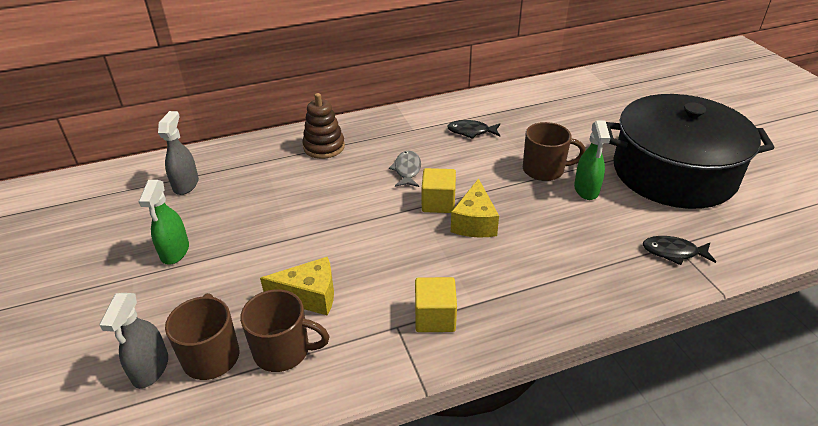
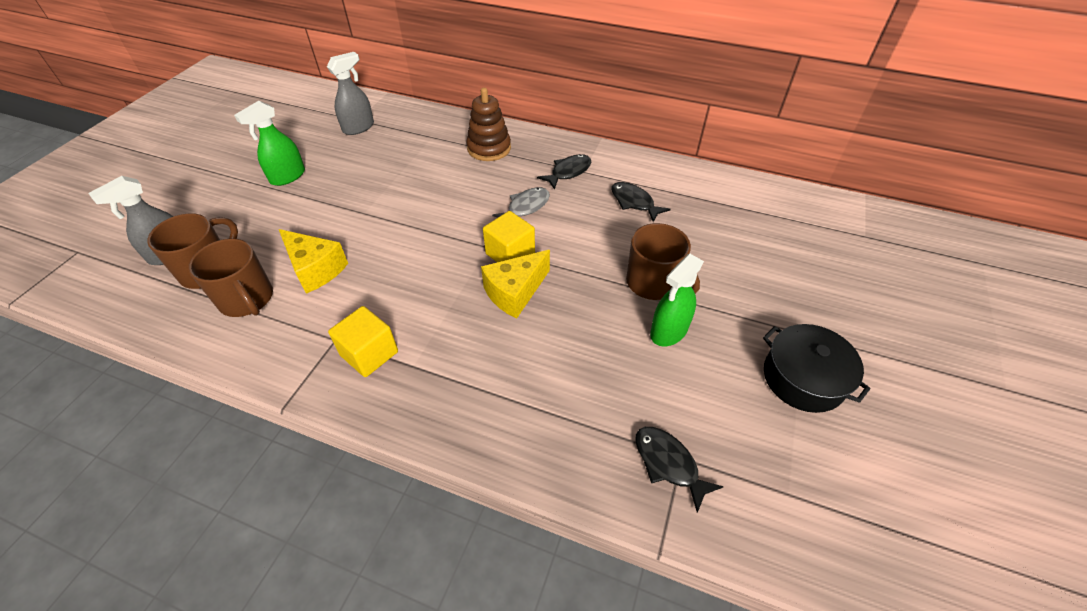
camera: 40 degrees right, 10 degrees up
(404, 134) = (568, 172): none -> black fish
(673, 172) = (803, 378): black pot -> black pot, size x0.46

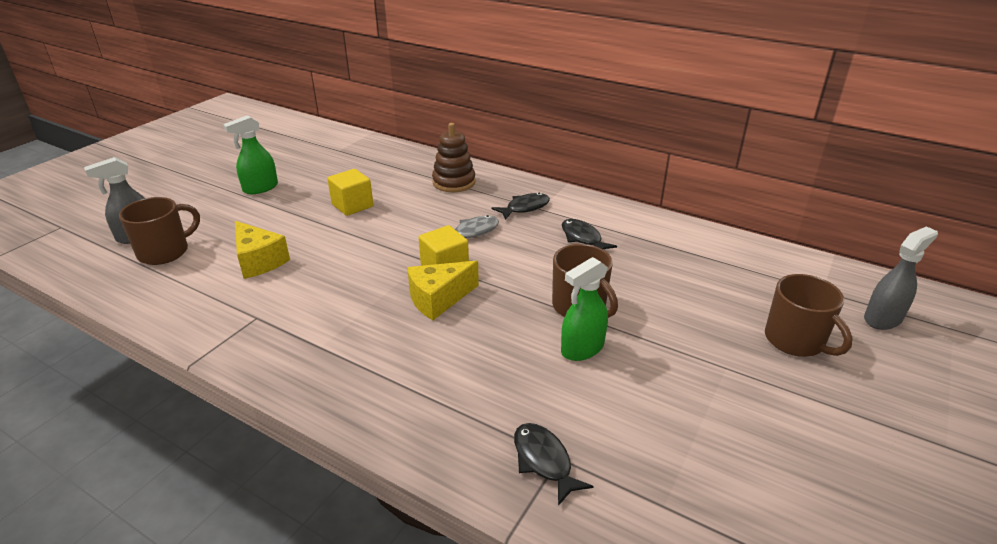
camera: 10 degrees right, 15 degrees down
(247, 299) = (190, 277): brown mug -> brown mug (795, 341)
(358, 127) = (338, 156): grey spray bottle -> grey spray bottle (883, 319)
(369, 353) = (283, 332): yellow cube -> yellow cube (352, 205)
(803, 378) = (713, 406): black pot -> none

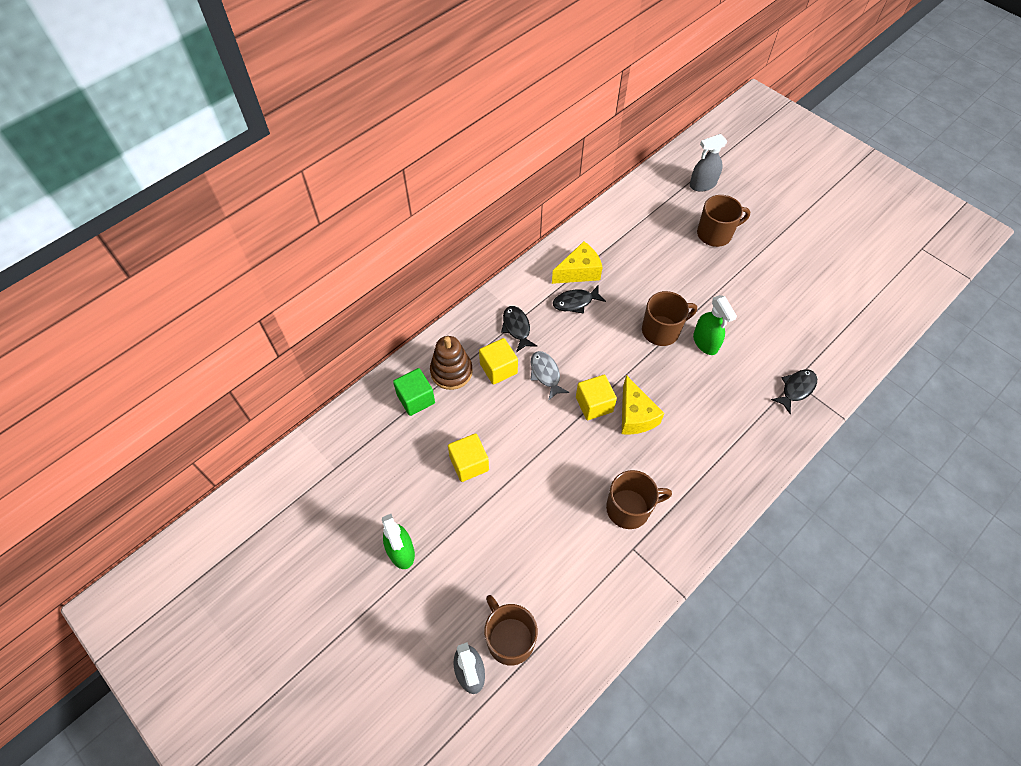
camera: 75 degrees left, 25 degrees up
(259, 261) = (548, 549): yellow cheese -> yellow cheese (579, 272)
(309, 309) = (629, 508): none -> brown mug
(417, 171) = (416, 399): none -> green cube
(468, 205) = (498, 368): none -> yellow cube
(544, 461) = (796, 389): black fish -> black fish turned 150 degrees clockwise
(883, 319) = (702, 185): grey spray bottle -> grey spray bottle turned 90 degrees counterclockwise

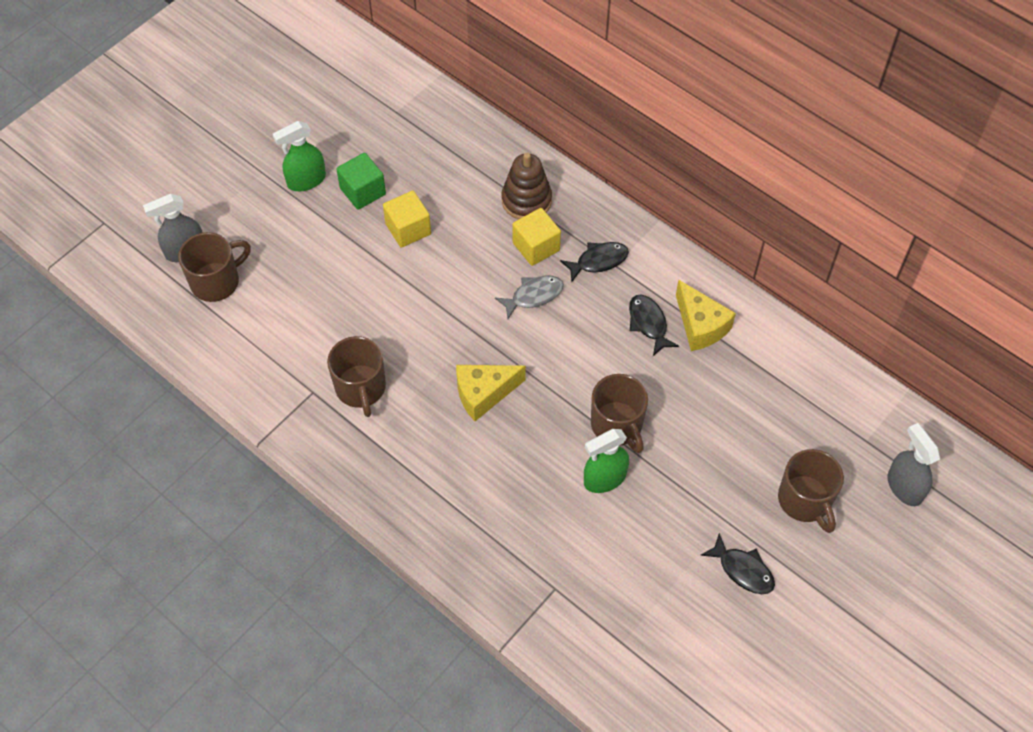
camera: 85 degrees right, 0 degrees up
(416, 399) = (486, 171): green cube -> green cube (363, 191)
(594, 404) = (495, 349): yellow cube -> none
(796, 389) = (542, 589): black fish -> black fish (743, 570)

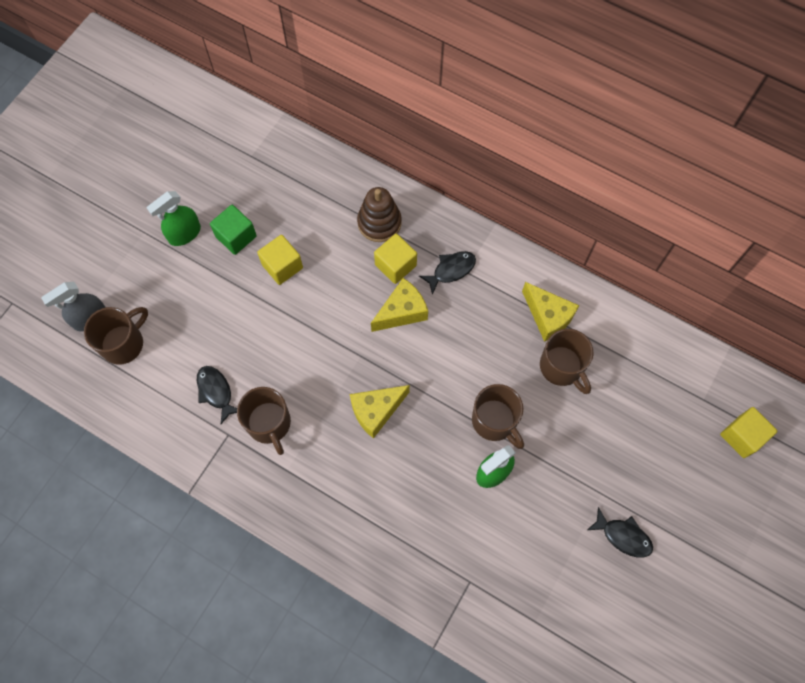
camera: 10 degrees left, 10 degrees up
(533, 296) = (402, 312): grey fish -> yellow cheese
(648, 323) = (504, 322): black fish -> black fish (216, 392)
(805, 500) = (663, 463): brown mug -> brown mug (562, 367)
(904, 487) = (742, 436): grey spray bottle -> yellow cube

